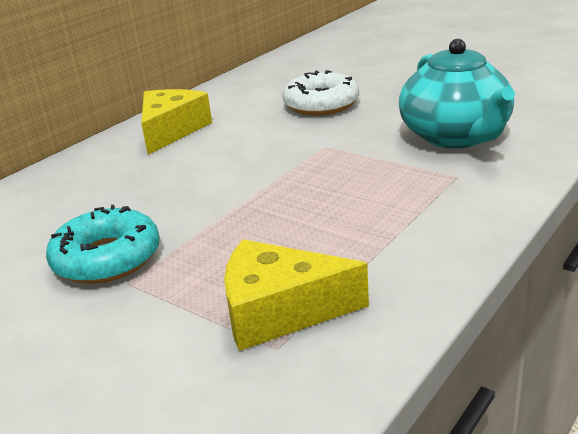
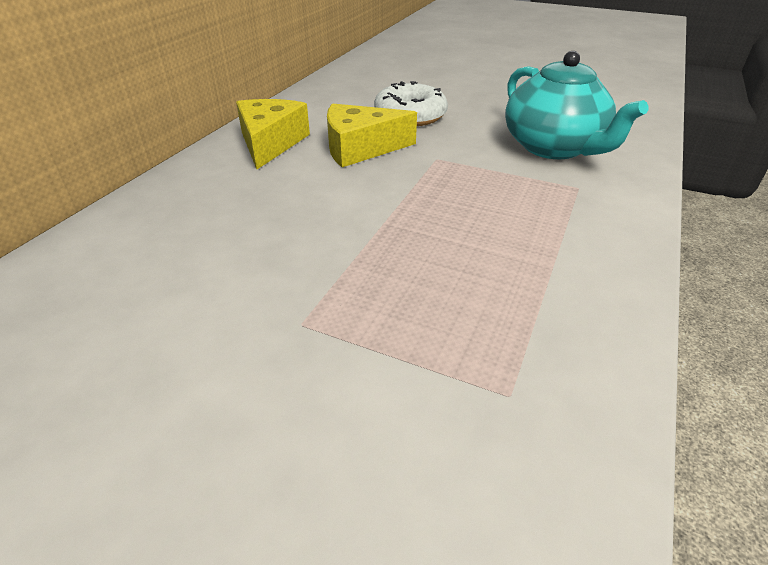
camera: 15 degrees left, 10 degrees up
(107, 258) = (265, 295): turquoise donut -> none
(280, 311) = (490, 348): yellow cheese -> yellow cheese (360, 148)

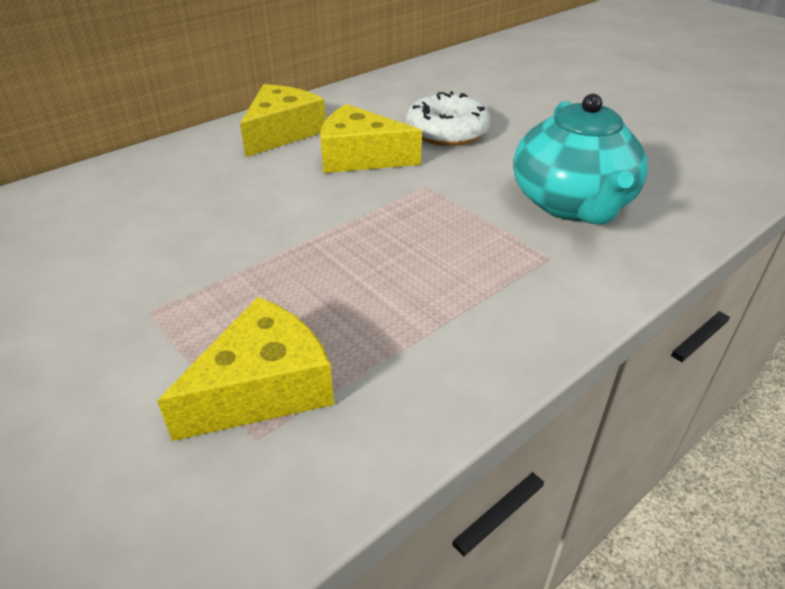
camera: 25 degrees right, 0 degrees up
(474, 351) = (263, 388): none -> yellow cheese

